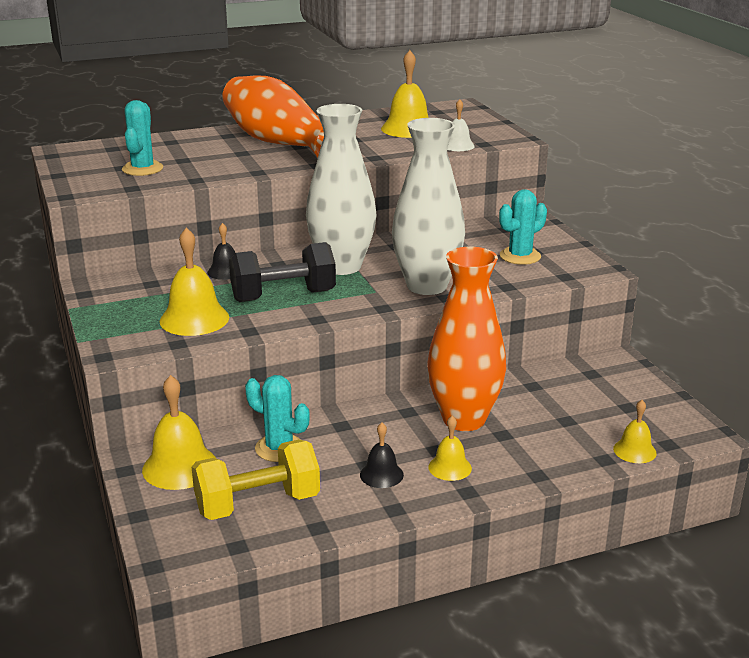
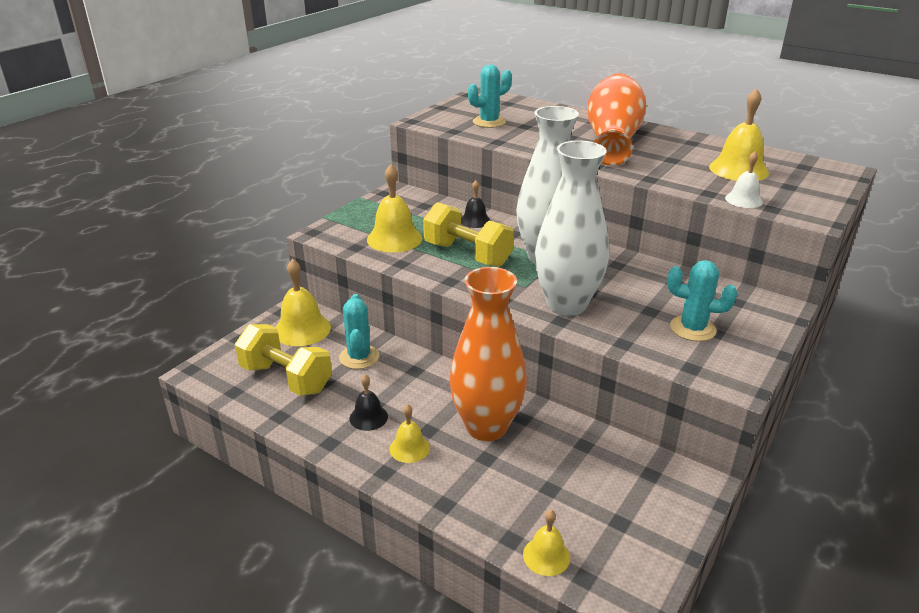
camera: 55 degrees right, 5 degrees up
(283, 296) = (467, 254): black dumbbell -> yellow dumbbell

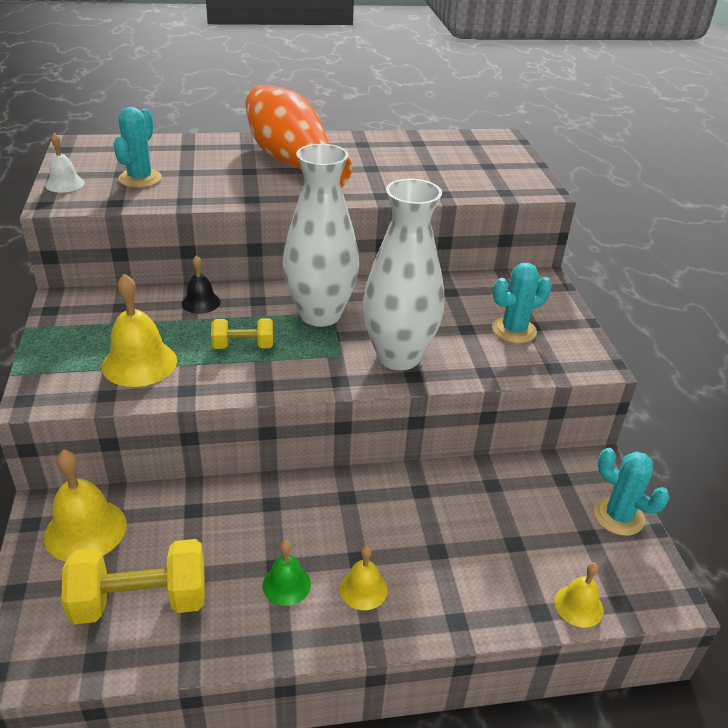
camera: 45 degrees left, 5 degrees up
(359, 357) = (195, 524): turquoise cactus -> turquoise cactus (618, 516)
(368, 417) = (286, 584): black bell -> green bell
(467, 254) = (243, 346): yellow dumbbell -> yellow dumbbell, size x0.57
(486, 427) = (402, 520): orange vase -> none
(738, 169) = (433, 161): yellow bell -> none
(743, 200) = (476, 191): white bell -> white bell (64, 184)

